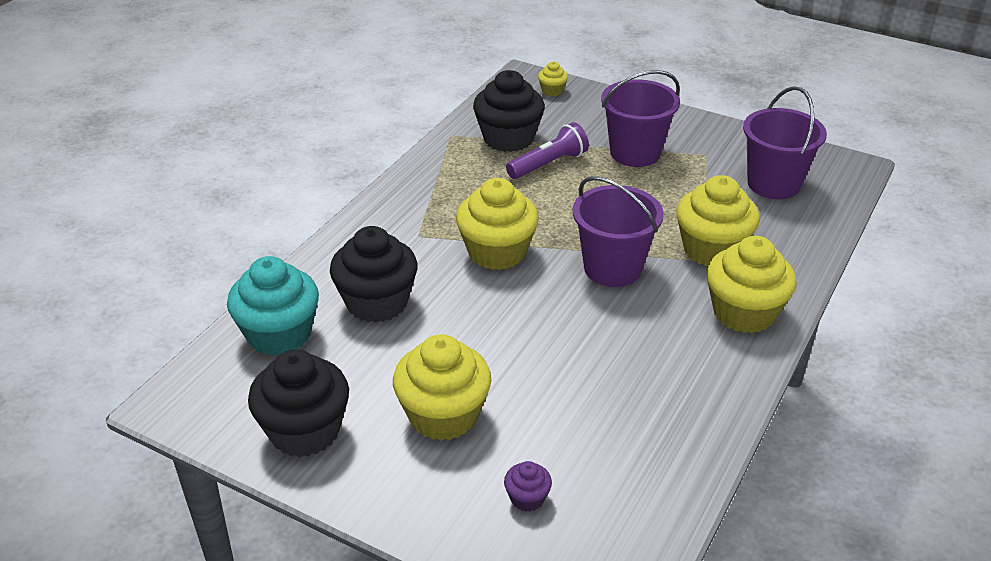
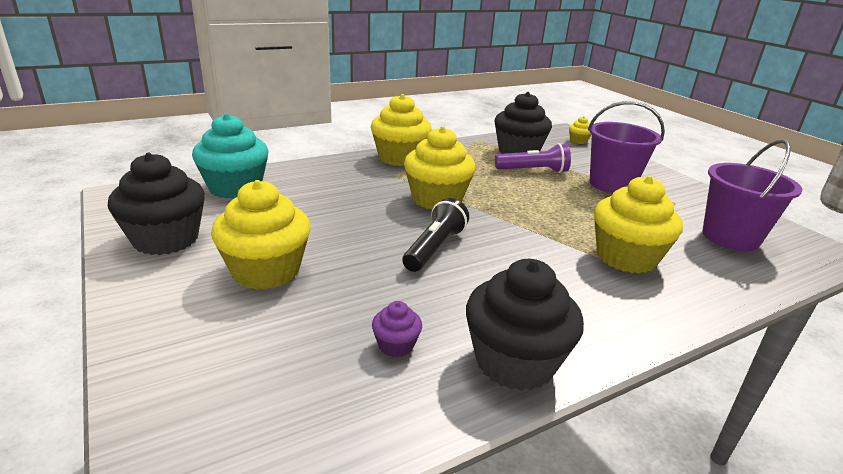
camera: 30 degrees right, 10 degrees down
(377, 302) = (317, 195): black cupcake -> black cupcake (514, 362)
(527, 498) = (243, 358): purple cupcake -> purple cupcake (396, 345)
(555, 316) = (435, 248): none -> black flashlight
(612, 268) = (518, 238): purple bucket -> none
(744, 312) = (617, 311): yellow cupcake -> yellow cupcake (400, 158)

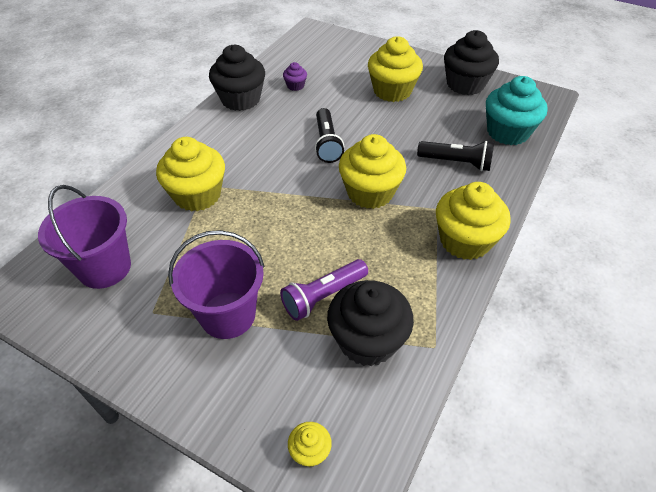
camera: 150 degrees right, 20 degrees up
(327, 188) = (456, 163): none -> black flashlight

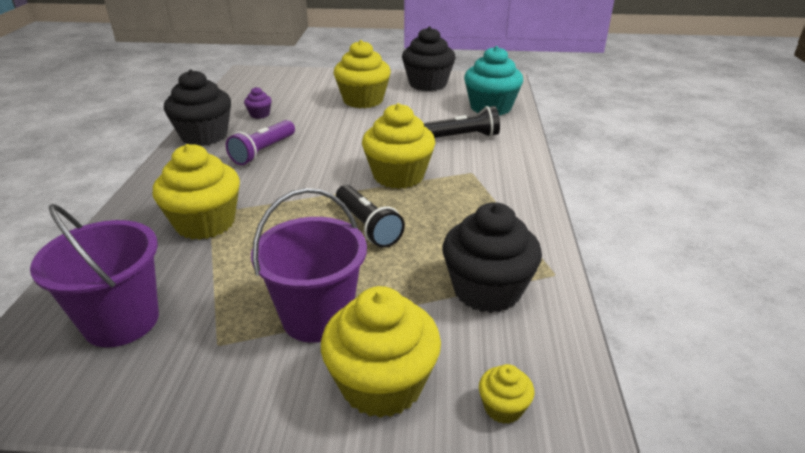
camera: 25 degrees left, 15 degrees down
(323, 296) = (413, 268): purple flashlight -> purple flashlight (263, 152)
(326, 143) = (326, 150): black flashlight -> black flashlight (367, 226)
(465, 241) = (516, 188): yellow cupcake -> yellow cupcake (382, 384)

